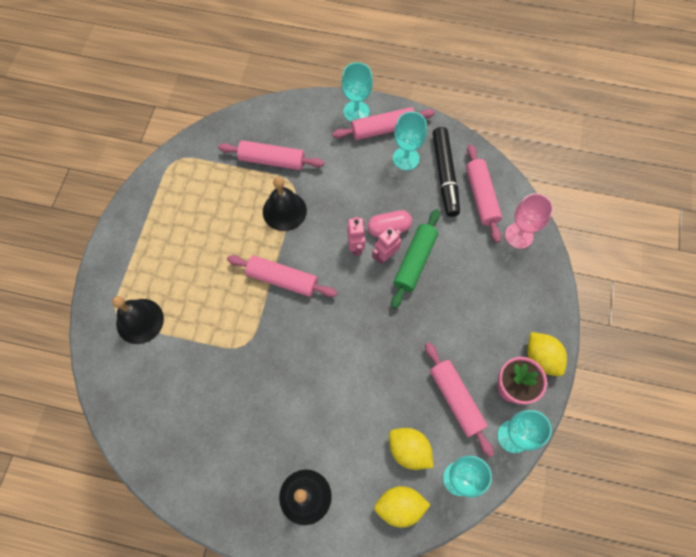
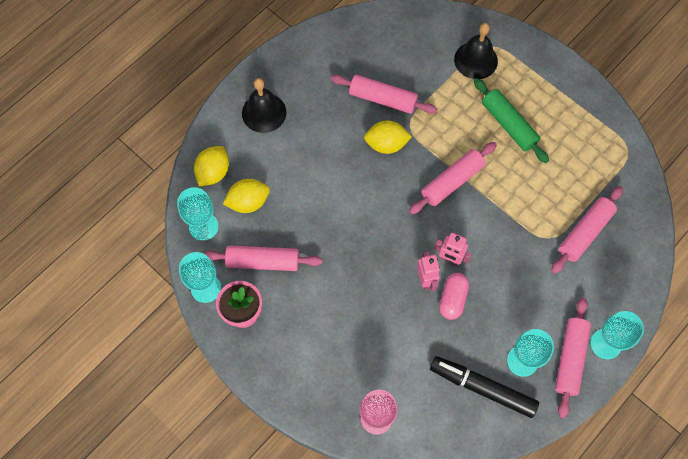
camera: 120 degrees right, 0 degrees up
(284, 211) = (521, 216): black bell -> none
(414, 261) = (405, 302): green rolling pin -> green rolling pin (508, 124)
(481, 197) = (438, 409): pink rolling pin -> pink rolling pin (383, 99)
(541, 358) = (251, 356): yellow lemon -> yellow lemon (386, 144)

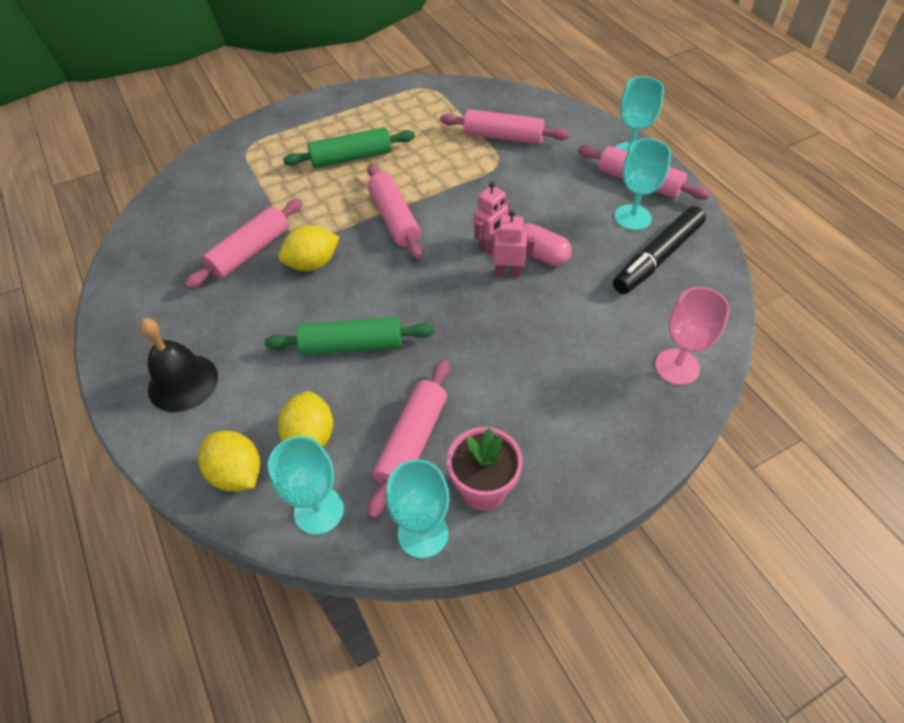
camera: 70 degrees left, 15 degrees down
(324, 198) = (352, 345): none -> green rolling pin
(386, 144) = (312, 264): yellow lemon -> yellow lemon turned 45 degrees clockwise
(476, 60) = (257, 162): black bell -> none
(584, 233) = (503, 137): pink rolling pin -> pink rolling pin turned 45 degrees counterclockwise

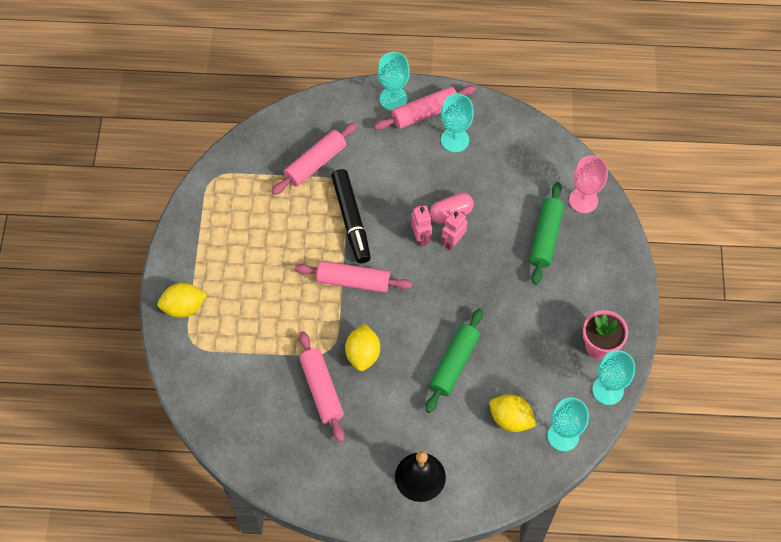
camera: 60 degrees left, 10 degrees up
(237, 473) = (511, 470): yellow lemon -> yellow lemon (184, 307)
(351, 158) = (263, 276): green rolling pin -> green rolling pin (545, 237)
(412, 442) = (547, 366): pink rolling pin -> none
(657, 258) = (498, 151): black marker -> black marker (351, 220)

